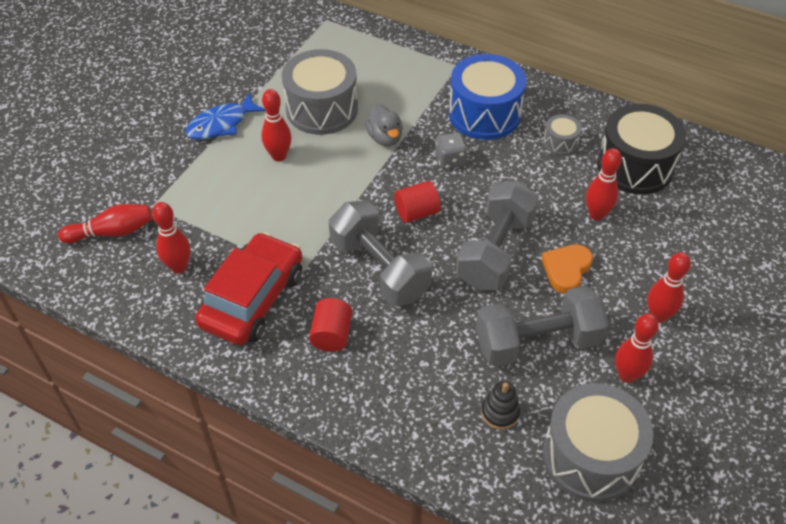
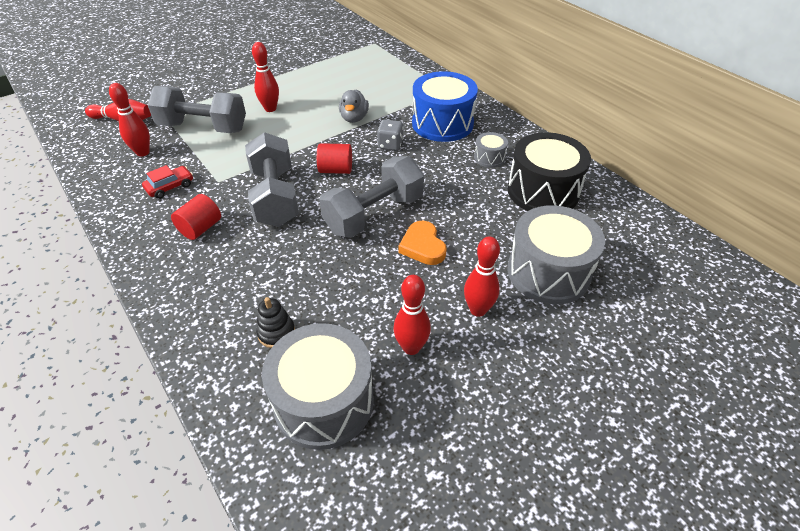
camera: 25 degrees right, 5 degrees down
(221, 124) = (250, 81): blue fish -> none
(253, 299) = (170, 187): red car -> red car, size x0.45
(322, 109) = (325, 90): grey drum -> grey drum (548, 272)
(537, 342) = (353, 291): grey dumbbell -> grey dumbbell (203, 127)
(566, 270) = (422, 246): orange heart -> orange heart turned 75 degrees counterclockwise
(596, 214) = (481, 215): red bowling pin -> none

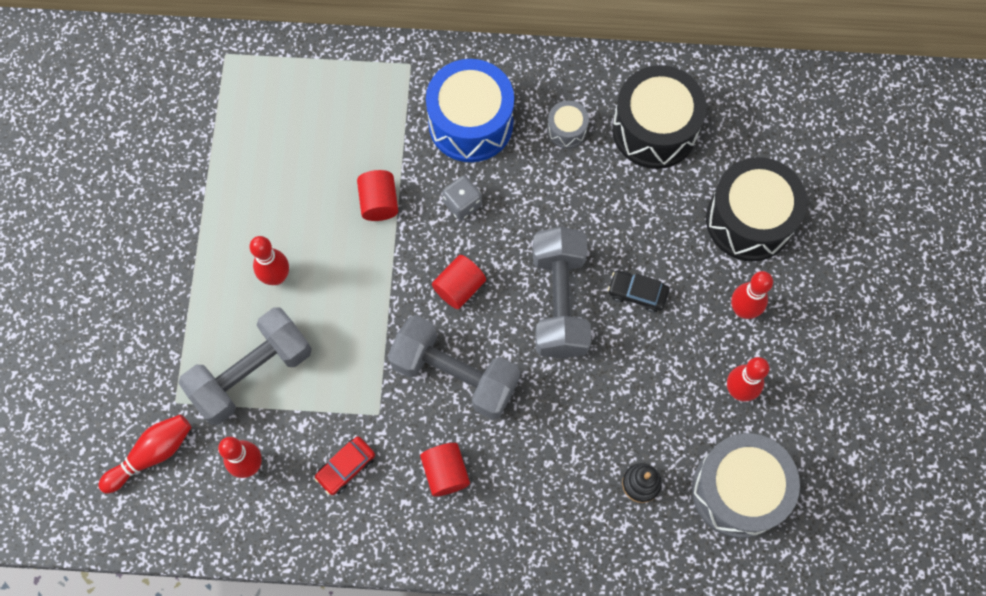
camera: 50 degrees left, 25 degrees up
(170, 187) = (346, 467): red car -> red car turned 135 degrees counterclockwise
(354, 118) = (379, 202): grey duck -> red cylinder
(422, 246) = (637, 293): orange heart -> black car
(548, 272) = (749, 220): grey drum -> black drum

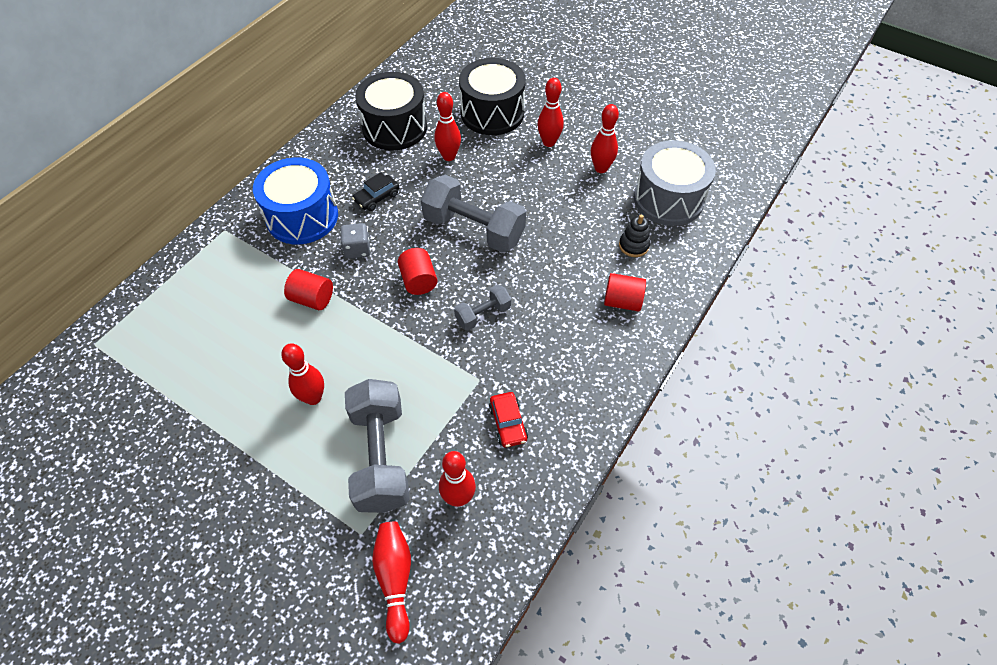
camera: 60 degrees left, 15 degrees down
(445, 472) = (555, 356): red cylinder -> red cylinder (622, 301)
(455, 374) = (483, 314): grey dumbbell -> grey dumbbell, size x0.51
(567, 130) = (355, 169): grey drum -> none
(637, 293) = (499, 186): black car -> black car (377, 197)
(648, 214) = (449, 156): none -> red bowling pin

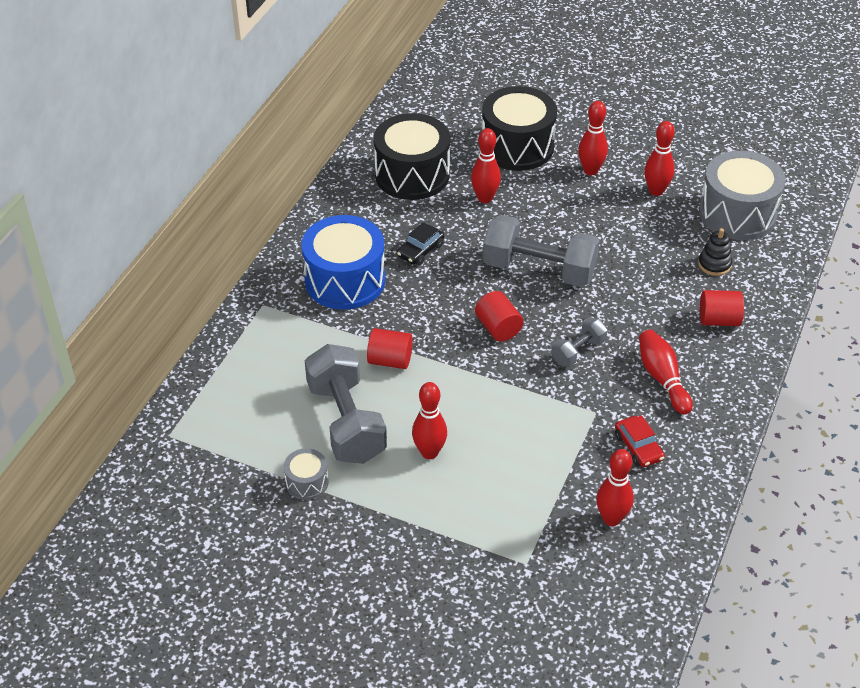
camera: 10 degrees left, 10 degrees down
(192, 411) = (307, 482): none -> grey drum
(357, 249) = (420, 305): grey dice -> none
(381, 456) = (520, 494): grey dumbbell -> grey dumbbell (346, 422)
(395, 579) = (574, 595): red bowling pin -> red bowling pin (662, 378)

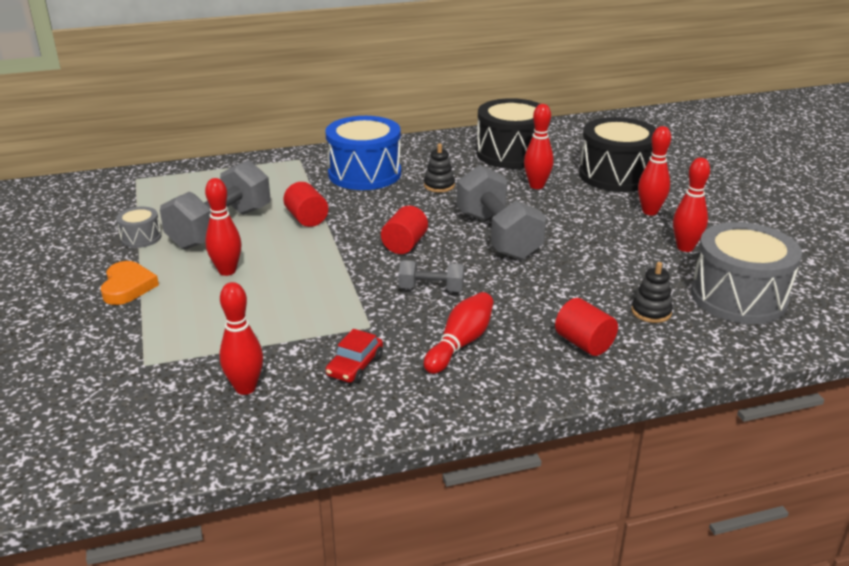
camera: 50 degrees right, 15 degrees down
(391, 526) = (127, 287): none -> orange heart
(420, 250) = (439, 185): black car -> black stacking toy

